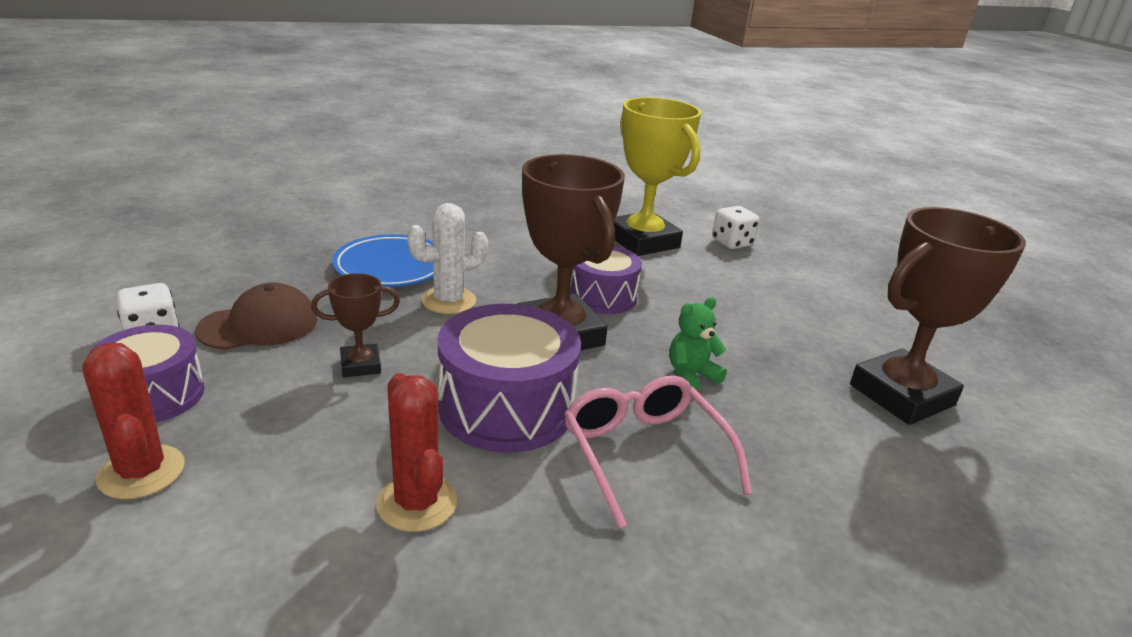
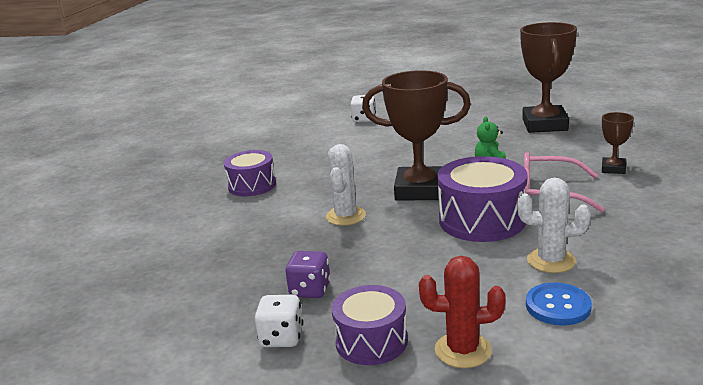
camera: 50 degrees left, 5 degrees down
(259, 325) = (310, 290): brown cap -> purple dice
(279, 539) = (558, 306): none -> blue button
(360, 365) = (399, 258): brown trophy -> brown trophy (613, 169)
(391, 267) = (276, 228): blue plate -> none
(417, 503) = (551, 261): red cactus -> white cactus
(602, 296) = (388, 169): purple drum -> purple drum (252, 185)
(643, 241) = (333, 142): yellow trophy -> none

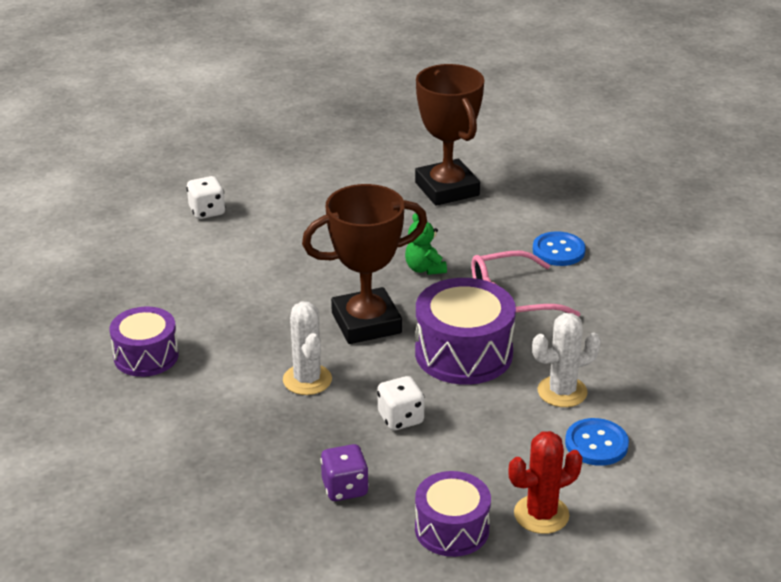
camera: 30 degrees left, 10 degrees up
(281, 338) = (360, 551): white dice -> white dice (400, 418)
(613, 169) = (558, 251): brown trophy -> blue button

